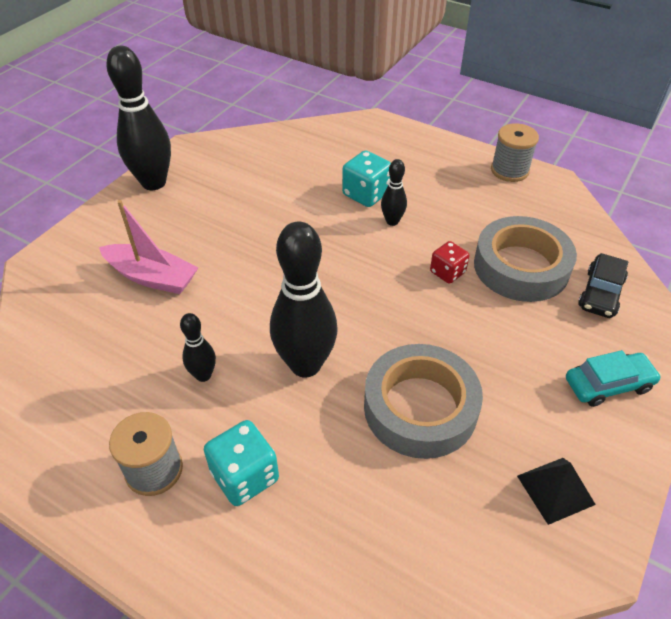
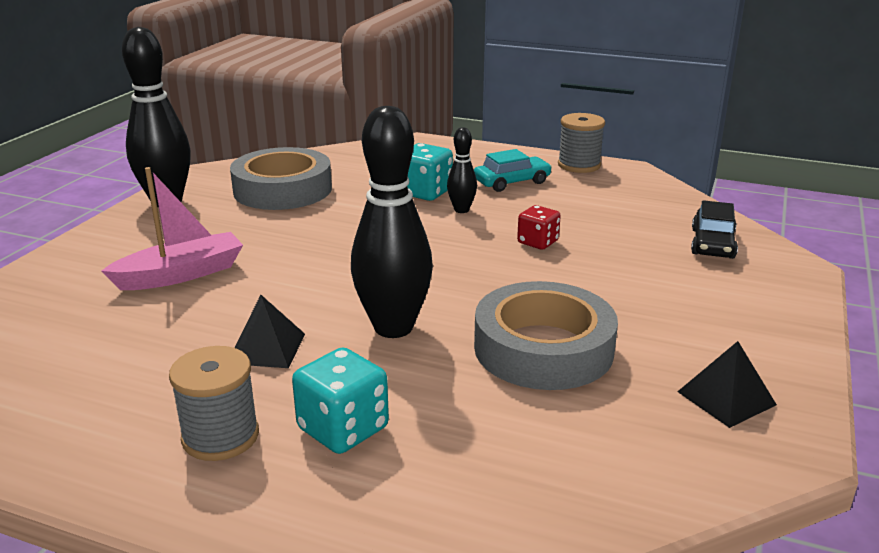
camera: 10 degrees left, 20 degrees down
(152, 277) = (181, 274): pink boat -> pink boat turned 45 degrees counterclockwise
(203, 375) = (266, 348): black bowling pin -> black pyramid
(521, 267) = (618, 231): grey tape -> grey tape (282, 189)
(608, 384) = (750, 310): turquoise car -> turquoise car (512, 182)

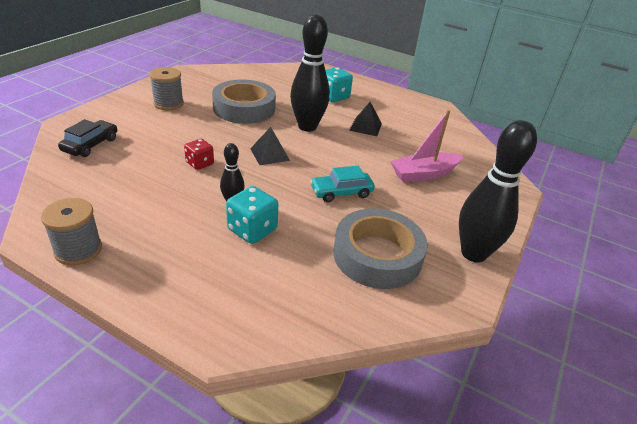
camera: 175 degrees left, 10 degrees up
(220, 436) = (376, 101): grey spool -> grey spool (168, 104)
(512, 182) = (167, 232): turquoise car -> turquoise car (341, 192)
(726, 398) = (189, 84): black pyramid -> black pyramid (269, 154)

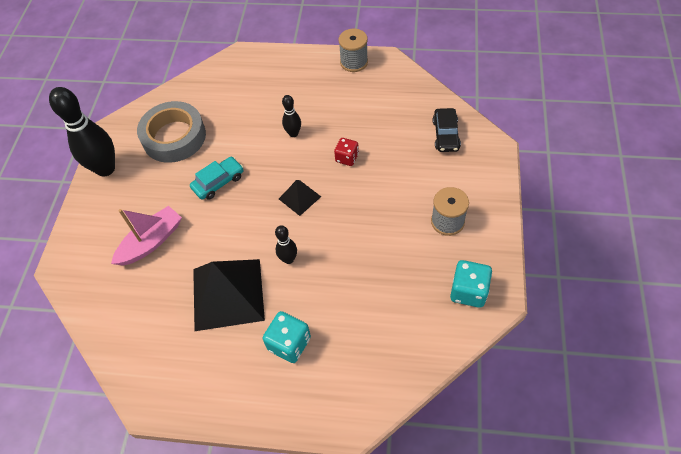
camera: 165 degrees right, 20 degrees up
(244, 108) = (371, 256): grey tape -> none
(252, 230) = (265, 119): turquoise dice -> turquoise dice (468, 291)
(307, 126) = (288, 259): black bowling pin -> black bowling pin, size x0.49
(365, 127) = (228, 294): black pyramid -> black pyramid, size x2.06

